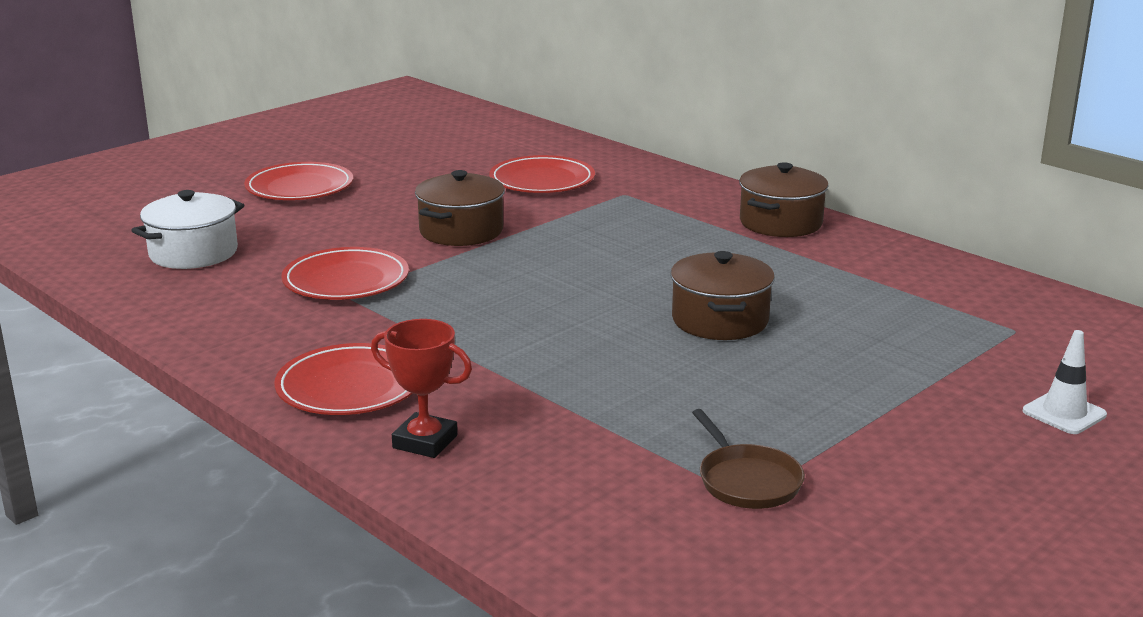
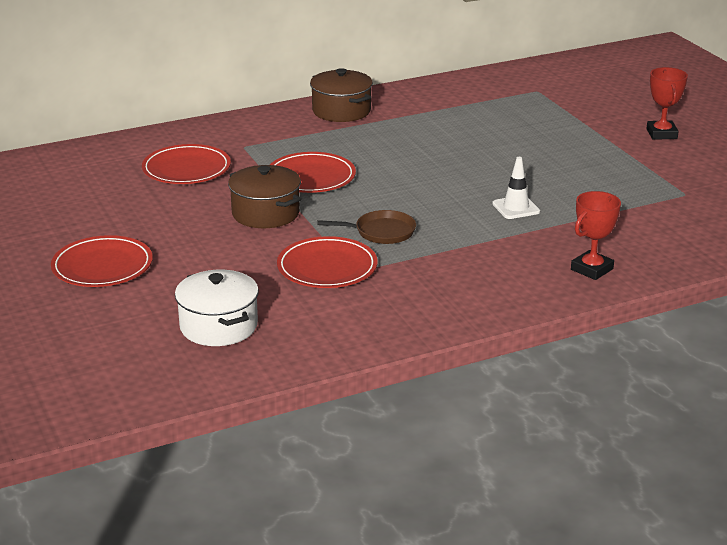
camera: 70 degrees left, 5 degrees up
(350, 386) = (506, 285): red plate -> red plate (311, 177)
(719, 320) = (478, 159): brown pot -> none
(747, 481) = (670, 190): brown pan -> brown pan (381, 232)
(973, 451) = (661, 134): none -> red trophy
(1064, 413) = (633, 105): white traffic cone -> white traffic cone (516, 208)

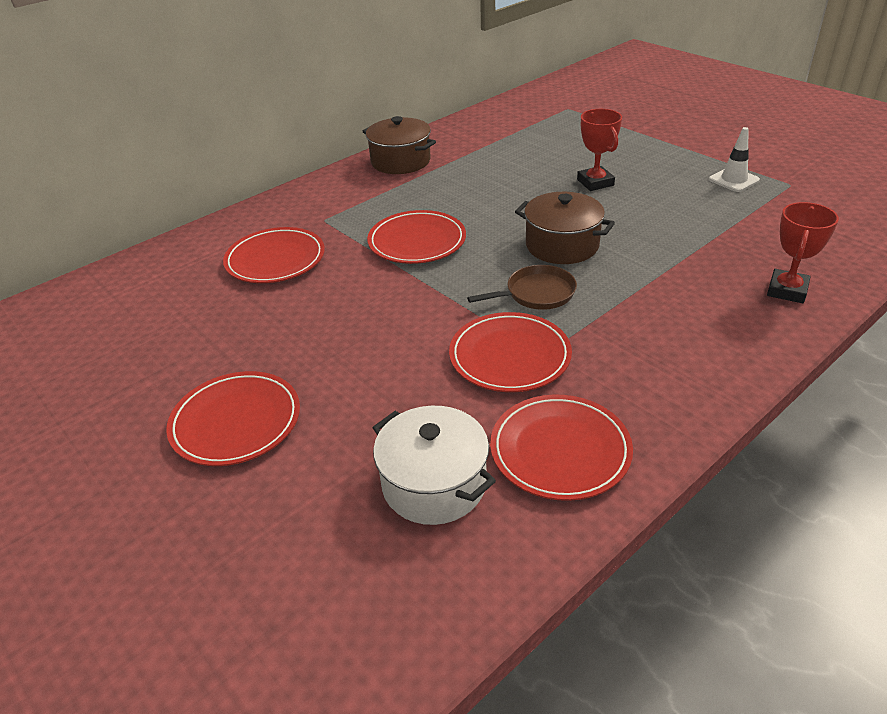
camera: 15 degrees left, 10 degrees up
(265, 213) = (395, 298): brown pot -> brown pot (562, 245)
(320, 327) = (560, 450): none -> red plate
(516, 208) = (649, 233): white traffic cone -> white traffic cone (733, 180)
(661, 134) = (711, 128): red trophy -> red trophy (595, 182)

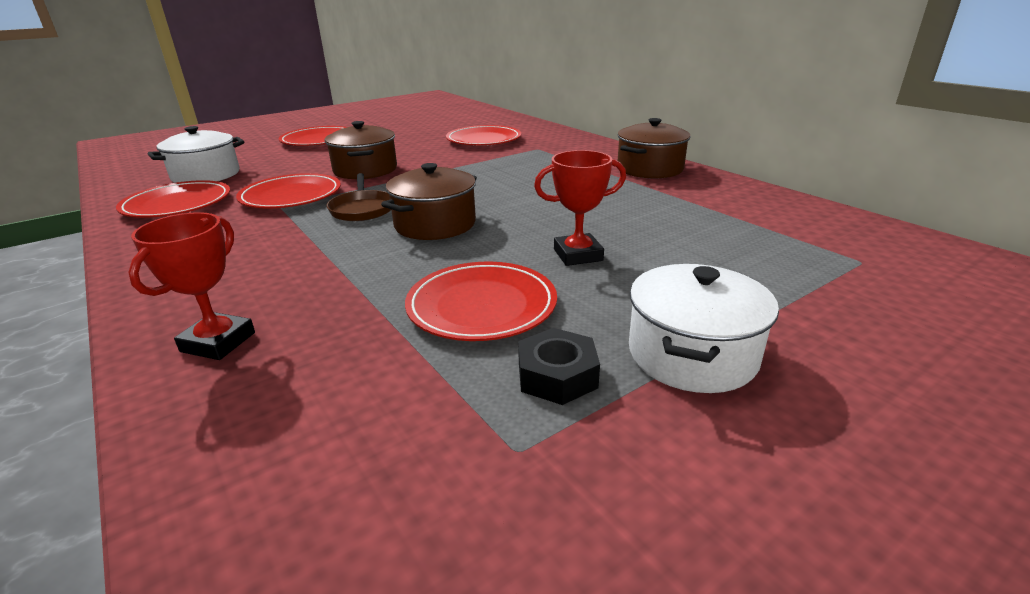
camera: 95 degrees right, 10 degrees down
(405, 326) = (365, 170): none -> brown pot
(417, 241) = (483, 173): red plate -> red plate (482, 306)
(692, 151) = (692, 354): none -> white pot
(733, 180) = (557, 375): white traffic cone -> black nut
(787, 290) = (218, 342): red trophy -> red trophy turned 75 degrees clockwise

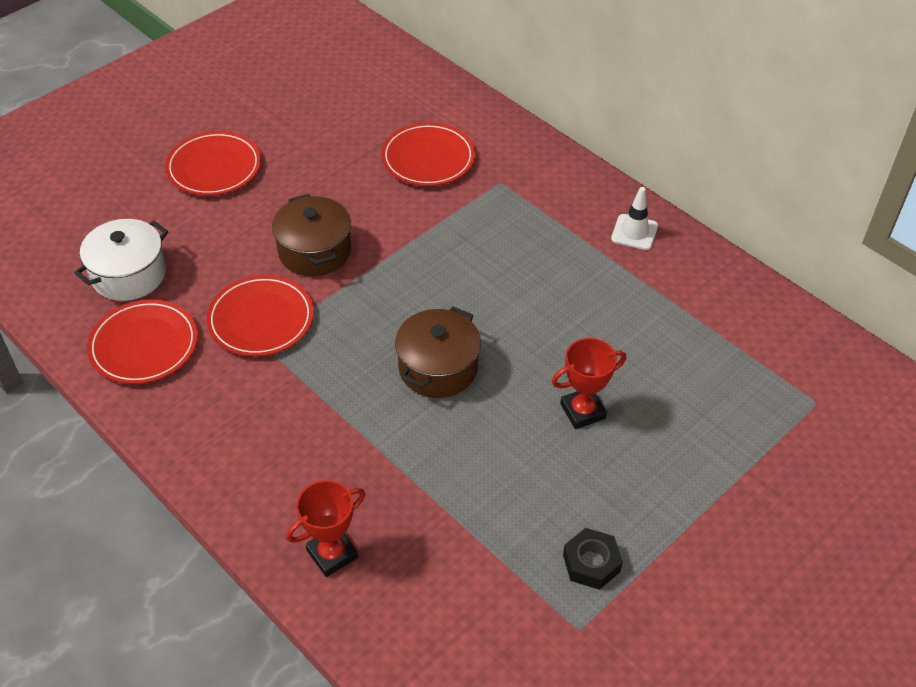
camera: 10 degrees left, 20 degrees up
(218, 342) = (332, 554): red trophy -> red trophy turned 45 degrees clockwise
(362, 209) = (352, 342): brown pan -> none
(482, 306) = (519, 491): red plate -> none
(650, 169) = (634, 232): brown pot -> white traffic cone
(692, 354) = (680, 532): white pot -> none

